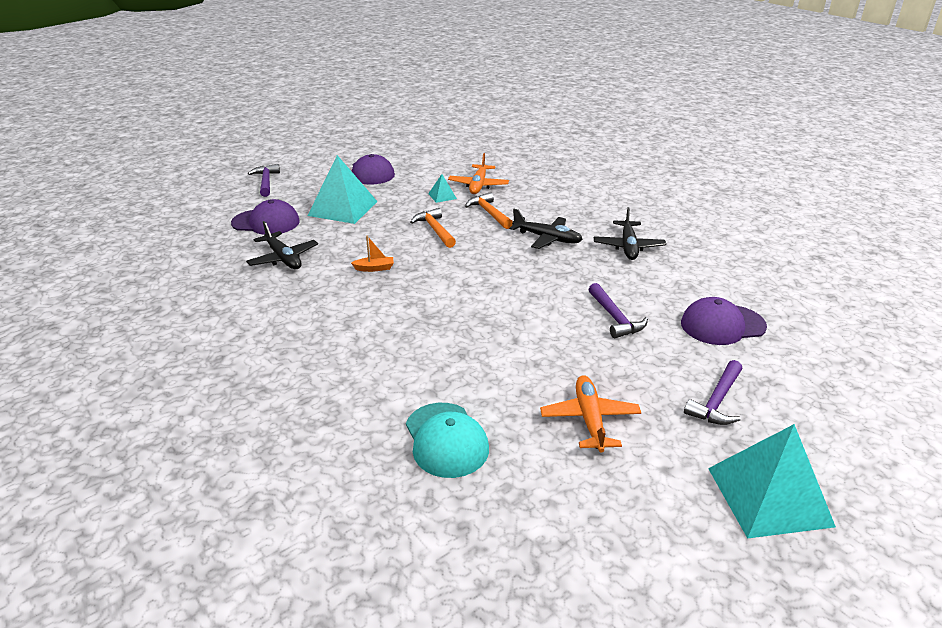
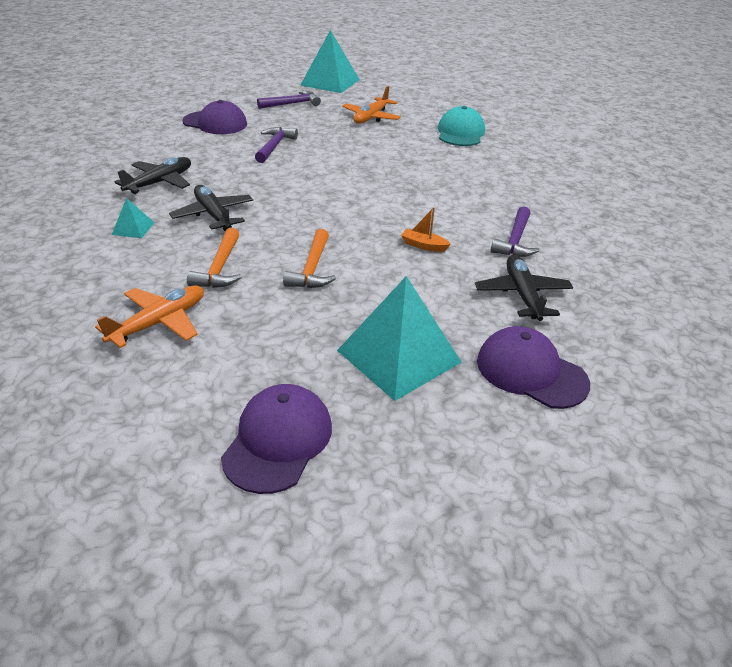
camera: 150 degrees left, 5 degrees up
(266, 182) = (505, 506): purple hammer -> purple hammer (515, 241)
(442, 196) = (236, 322): turquoise pyramid -> turquoise pyramid (133, 228)

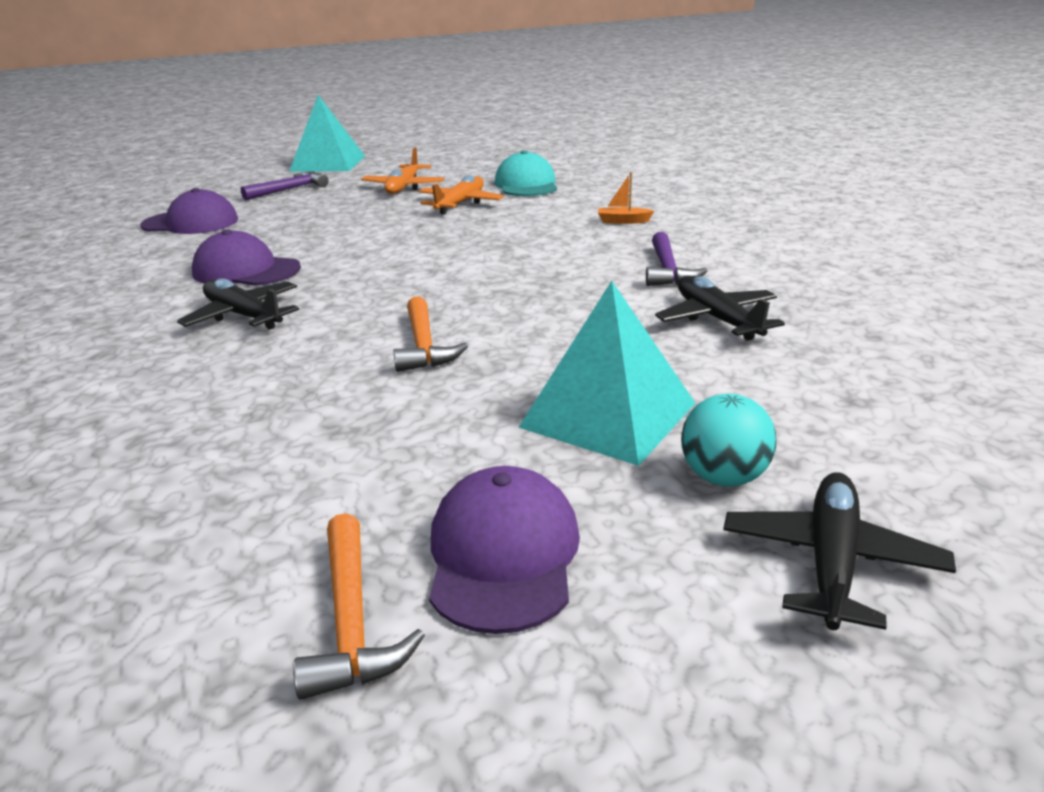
camera: 15 degrees left, 10 degrees down
(133, 228) = (125, 352): turquoise pyramid -> none
(159, 323) = (228, 453): orange plane -> orange plane (460, 204)
(160, 182) = (141, 295): black plane -> black plane (831, 561)
(220, 268) = (287, 371): orange hammer -> orange hammer (352, 621)
(274, 146) = (290, 233): purple hammer -> none
(423, 245) = (558, 295): orange boat -> orange boat (623, 221)
(443, 425) = (724, 477): none -> turquoise ball
(531, 372) = (789, 393): purple cap -> purple cap (246, 271)

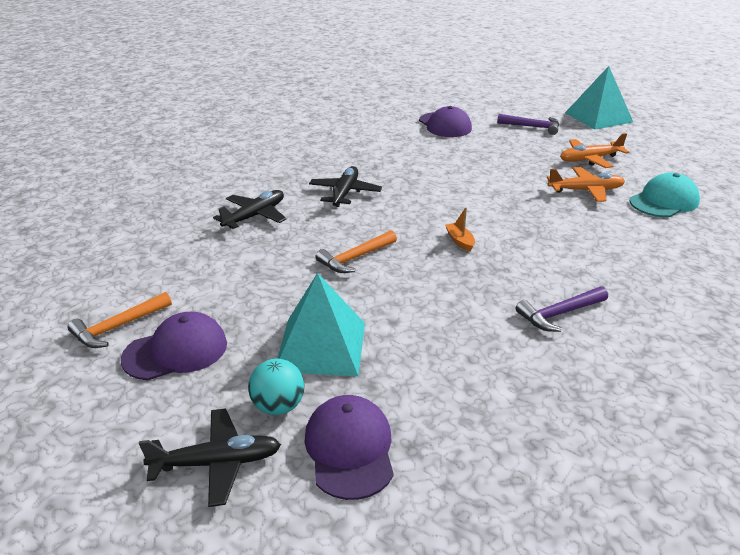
camera: 60 degrees right, 5 degrees up
(246, 271) = (399, 169): purple cap -> purple cap (349, 449)
(623, 221) = (639, 267): orange boat -> orange boat (460, 241)
(717, 319) = (490, 358): black plane -> black plane (255, 216)

